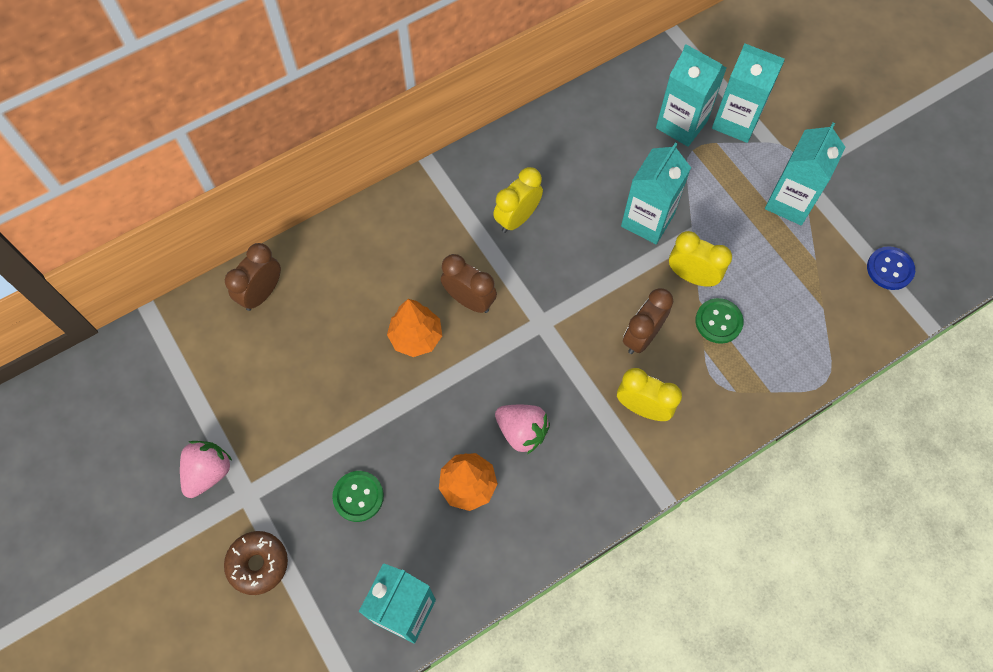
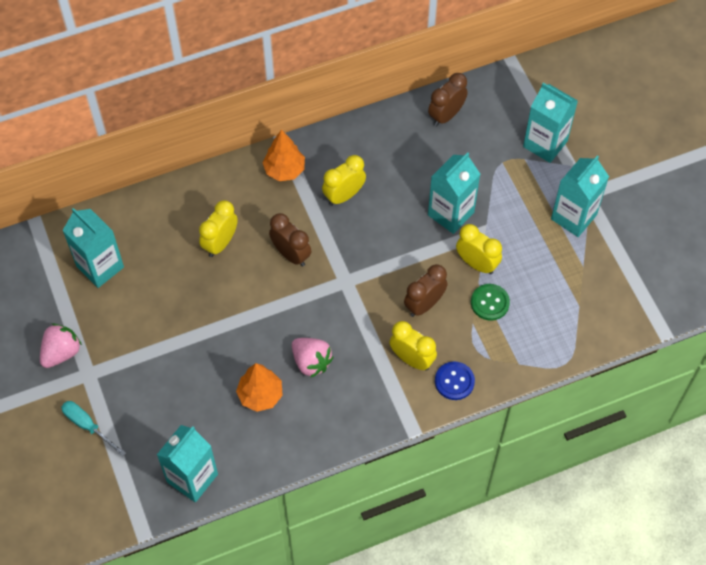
camera: 10 degrees right, 5 degrees down
(258, 564) = (87, 426): brown donut -> turquoise screwdriver
(262, 293) = (127, 223): brown clock -> brown clock (446, 115)
(358, 496) = (173, 389): green button -> none
(381, 300) = (220, 243): none -> yellow clock
(416, 337) = (242, 276): orange tree -> orange tree (284, 170)
(681, 124) = (498, 139): turquoise carton -> turquoise carton (100, 267)
(890, 269) = (643, 283): blue button -> blue button (454, 381)

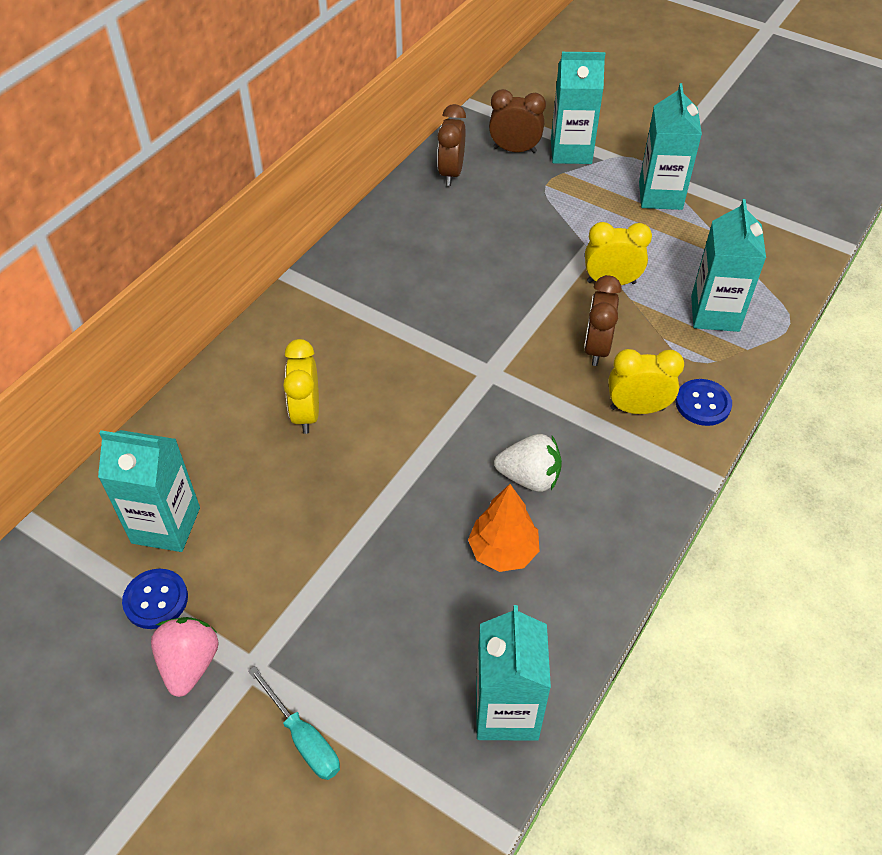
camera: 35 degrees left, 10 degrees down
(68, 307) = (156, 600): none -> blue button
(87, 426) = (303, 738): turquoise screwdriver -> turquoise screwdriver turned 135 degrees counterclockwise
(284, 170) = (320, 302): orange tree -> none
(291, 254) = (403, 379): brown clock -> brown clock (514, 150)
(311, 362) = (529, 477): pink strawberry -> white strawberry
(344, 195) = (410, 293): yellow clock -> none
(451, 213) = (540, 252): turquoise carton -> turquoise carton (715, 313)
(490, 303) = (660, 310): green button -> none

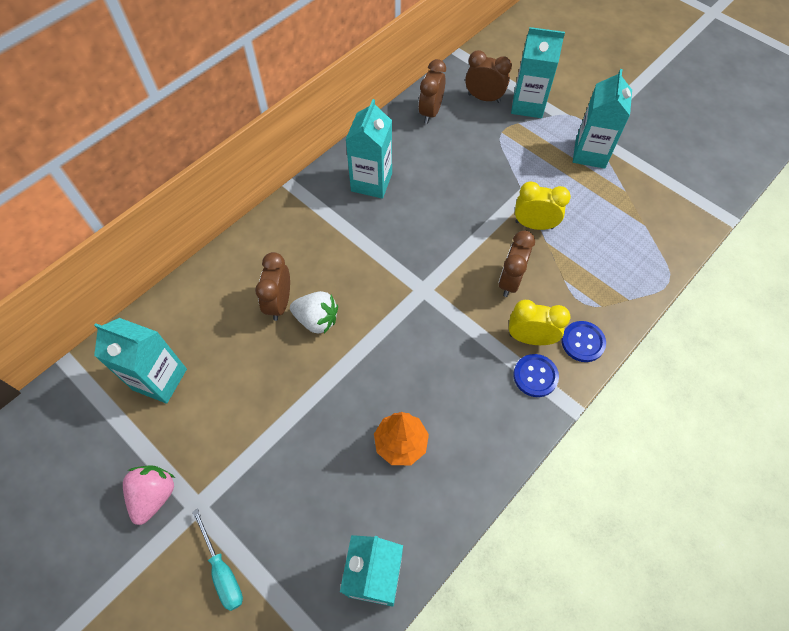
camera: 10 degrees right, 10 degrees up
(156, 600) = (141, 439): blue button -> blue button (535, 376)
(306, 413) = (279, 303): yellow clock -> brown clock
(529, 477) = (434, 384): white strawberry -> white strawberry (317, 320)
(715, 313) = (610, 264): turquoise carton -> turquoise carton (371, 182)

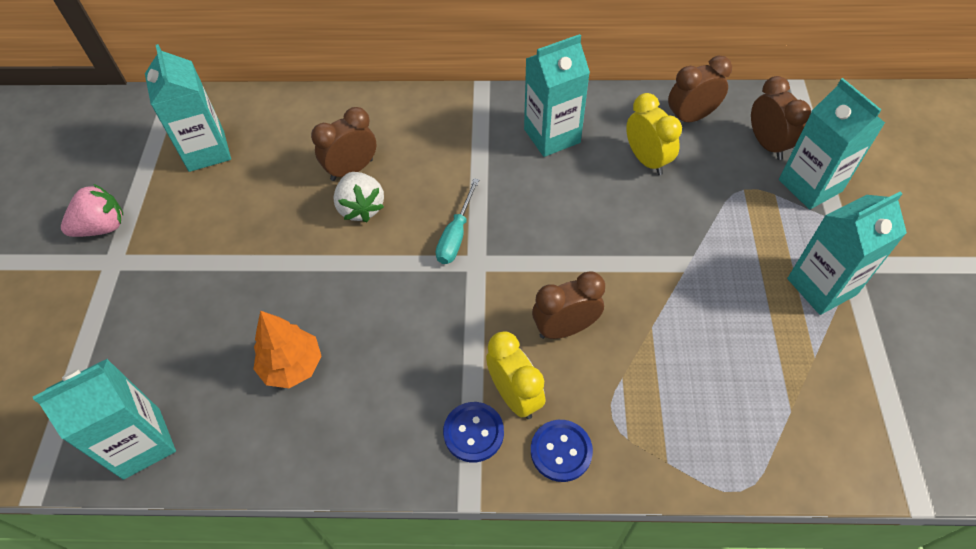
camera: 50 degrees right, 5 degrees down
(222, 571) = (69, 323): turquoise screwdriver -> turquoise screwdriver (456, 235)
(534, 225) = (660, 301): yellow clock -> yellow clock (647, 160)

